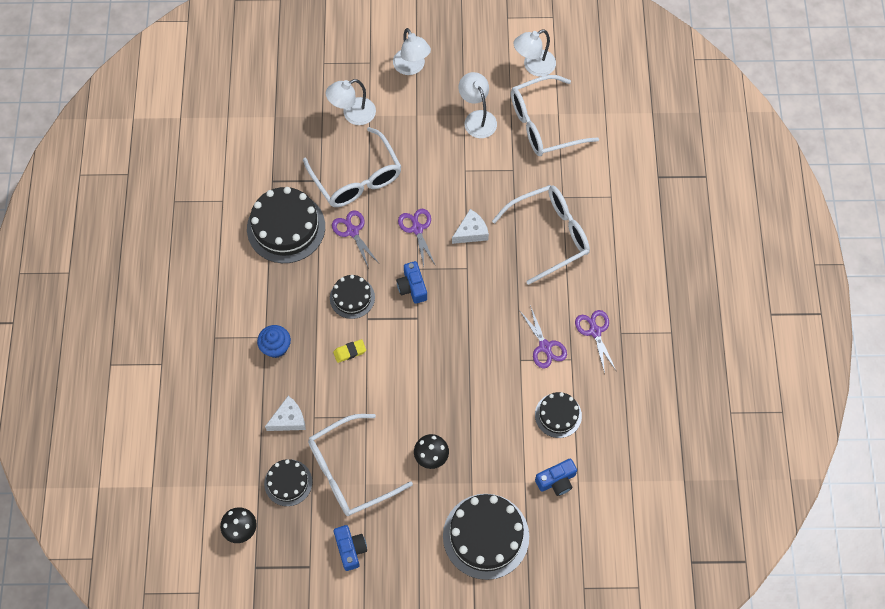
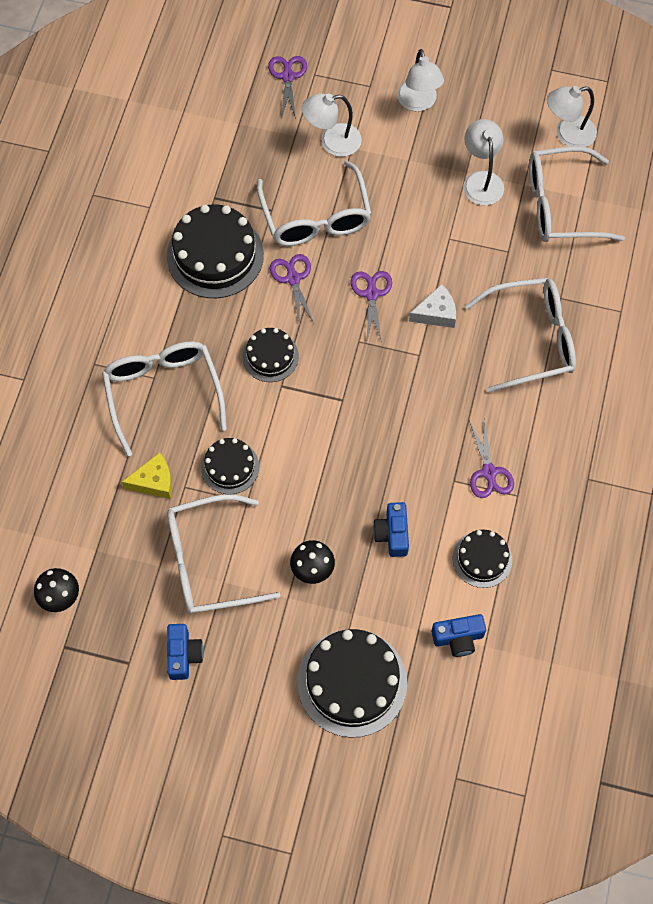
camera: 15 degrees right, 0 degrees up
(276, 347) = (163, 393): blue cupcake -> white glasses
(288, 482) = (132, 556): black cake -> black cake (230, 467)
(289, 419) = (154, 481): white cheese -> yellow cheese
(349, 352) = (249, 420): yellow eraser -> none
(412, 287) = (346, 361): blue camera -> blue camera (392, 534)
(595, 331) = (556, 469): purple scissors -> purple scissors (287, 76)

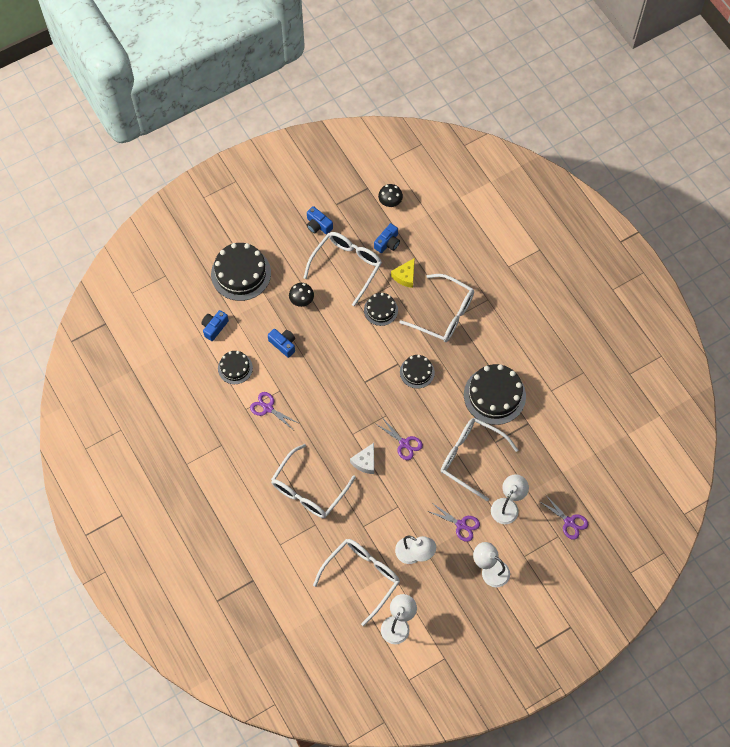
camera: 135 degrees right, 0 degrees up
(125, 545) = (387, 243): none -> blue camera
(293, 279) = (447, 417): purple scissors -> purple scissors (461, 525)

